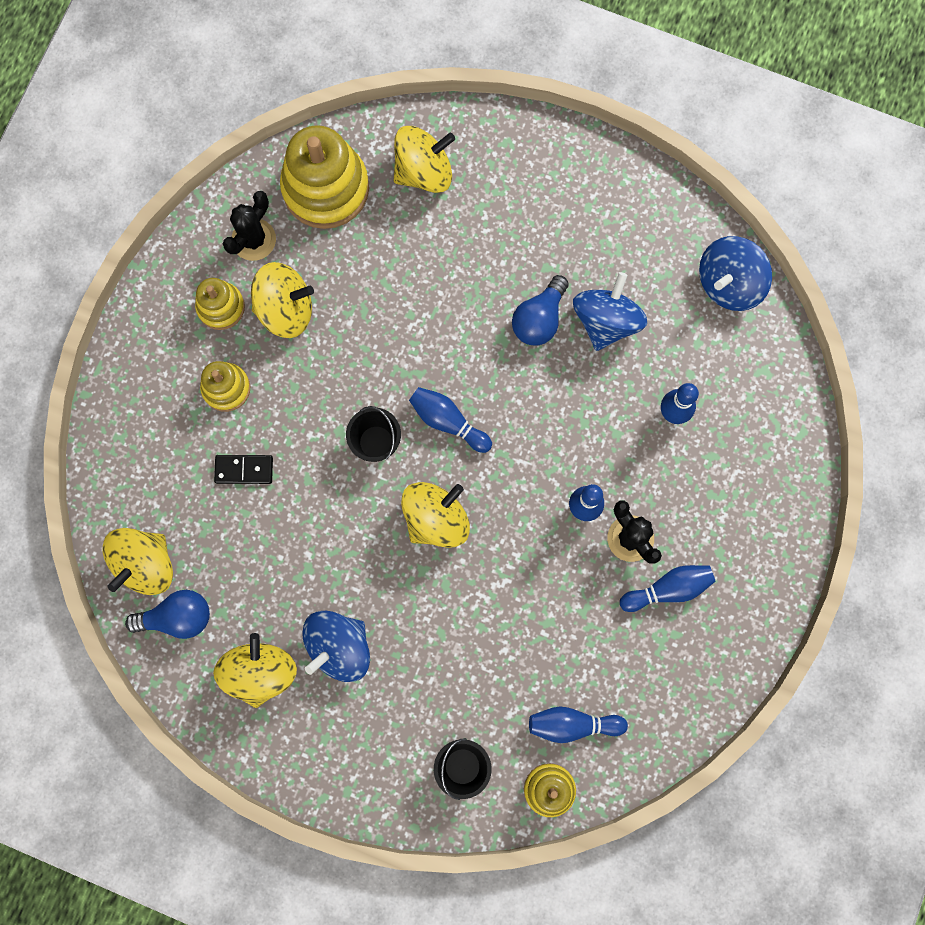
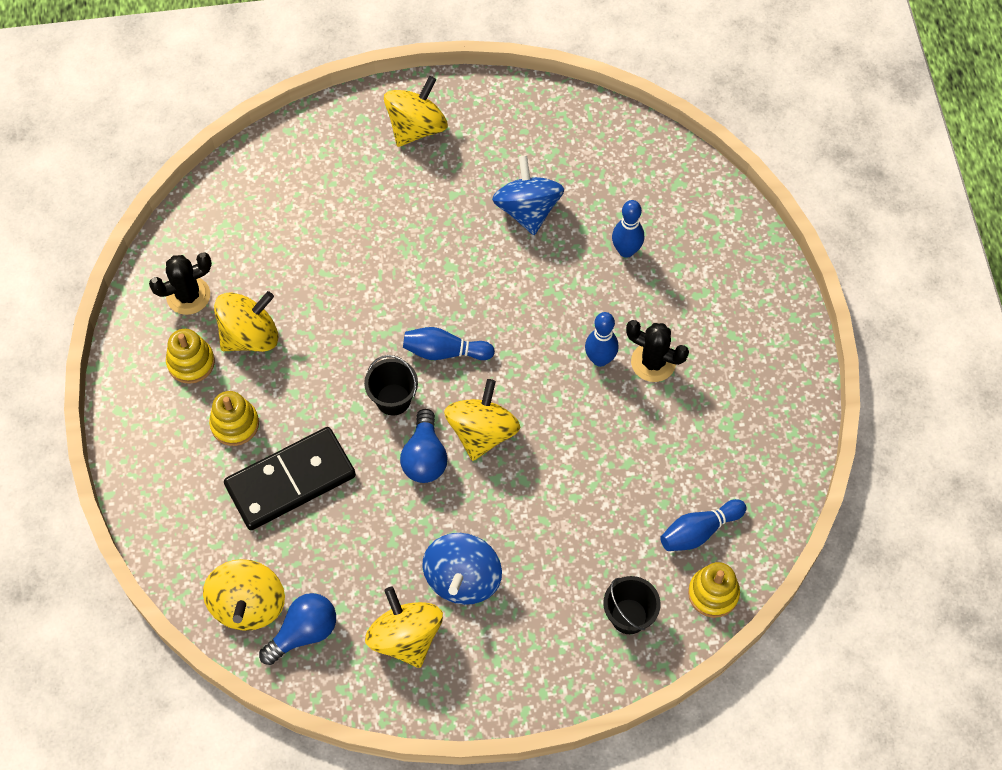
camera: 30 degrees left, 15 degrees down
(244, 470) = (290, 481): black domino -> black domino, size x2.09
(253, 240) = (188, 295): black cactus -> black cactus turned 60 degrees clockwise
(325, 188) = (227, 226): yellow stacking toy -> none
(424, 172) = (305, 173): yellow spinning top -> yellow spinning top (416, 128)
(539, 319) = (472, 236): blue light bulb -> blue light bulb (425, 457)
(668, 589) = (708, 384): blue bowling pin -> none
(728, 283) = (608, 134): blue spinning top -> none

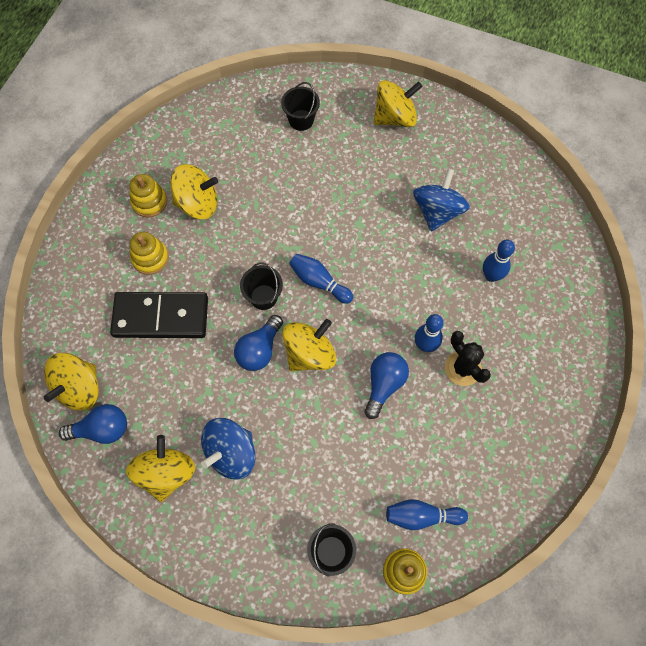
camera: 30 degrees right, 5 degrees up
(188, 295) = (176, 156): black cactus -> none
(310, 182) = (301, 120): none -> black bucket
(581, 422) = (384, 385): none -> blue light bulb

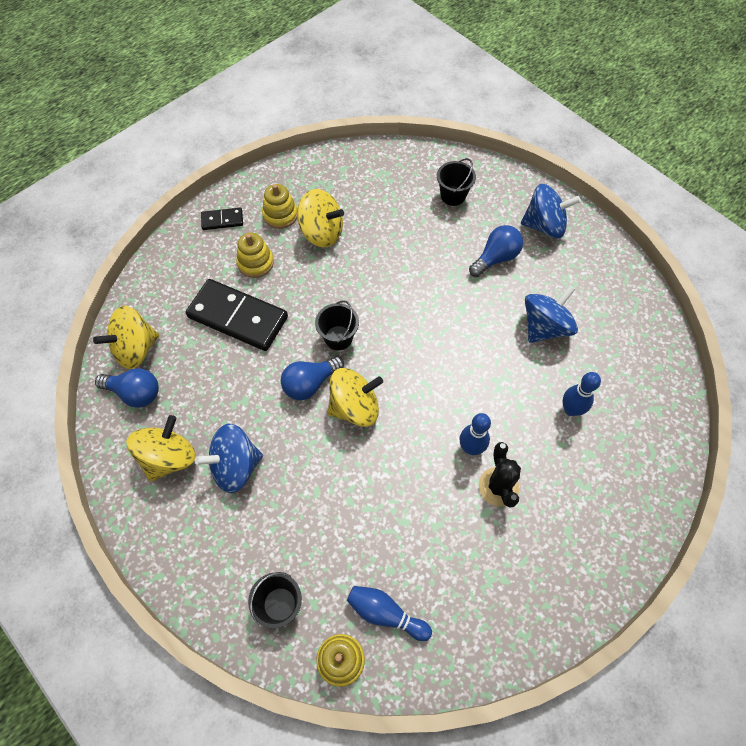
camera: 25 degrees right, 5 degrees down
(95, 229) = (222, 220): none -> black domino
(319, 282) = (397, 345): blue bowling pin -> none
(384, 385) = (411, 467): blue light bulb -> blue light bulb (495, 258)
(395, 117) = (544, 225): yellow spinning top -> blue spinning top

